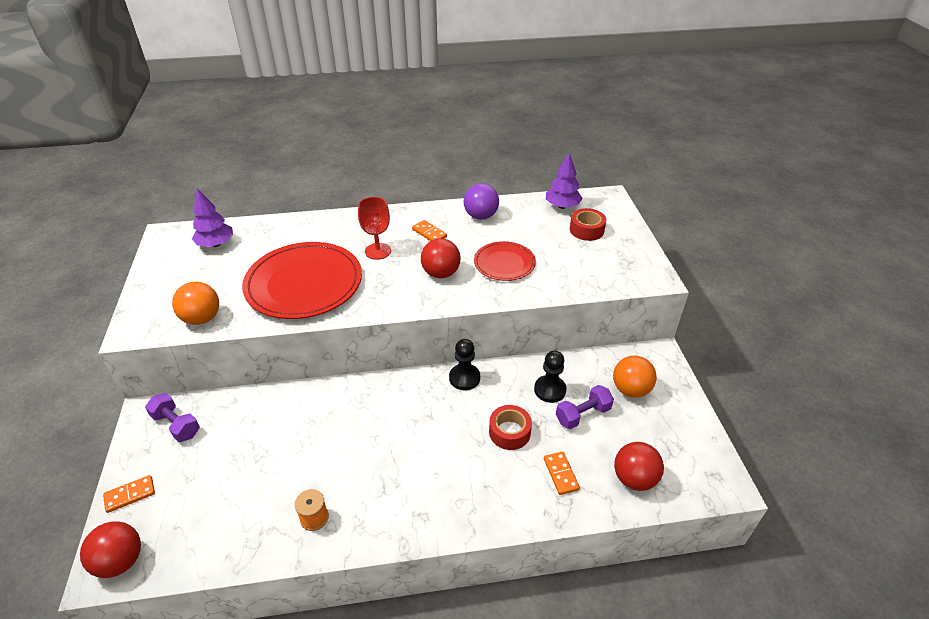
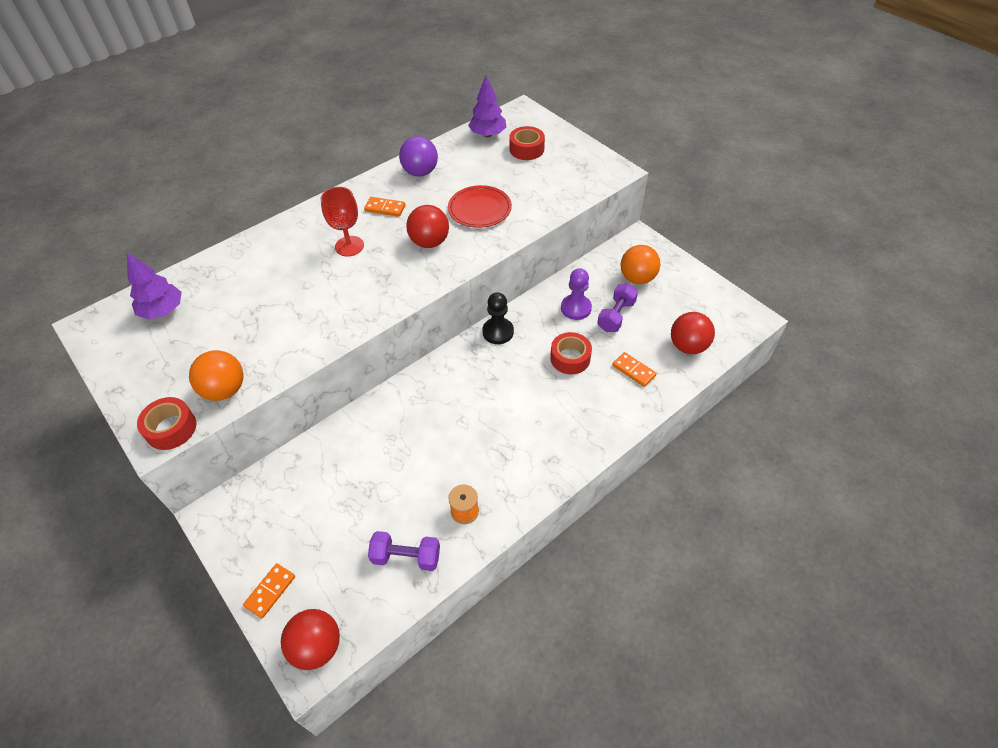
camera: 30 degrees left, 10 degrees up
(146, 329) = (171, 428): none -> red tape
(176, 425) = (257, 508): purple dumbbell -> purple dumbbell (406, 557)
(304, 284) = (302, 309): red plate -> none
(550, 390) = (576, 308): black pawn -> purple pawn

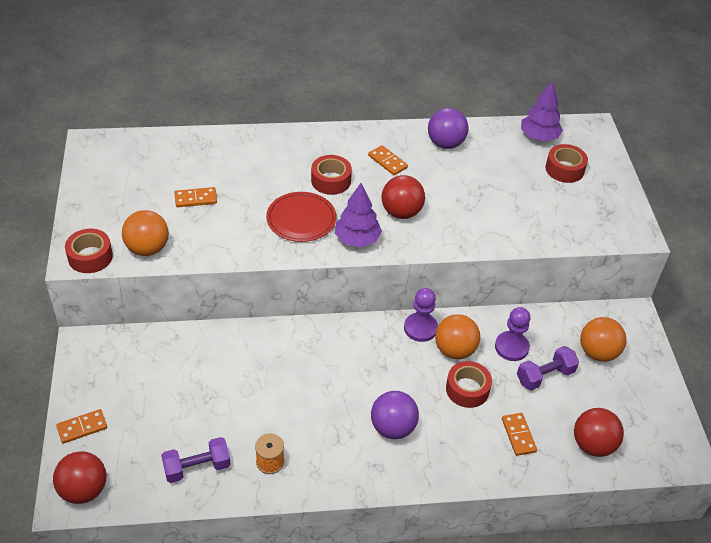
camera: 30 degrees right, 5 degrees down
(163, 311) = (150, 160): purple tree -> purple tree (357, 239)
(237, 322) = (196, 199): none -> orange domino
(349, 246) = (331, 180): red goblet -> red tape
(406, 557) = (197, 467): purple dumbbell -> purple dumbbell turned 60 degrees counterclockwise
(479, 209) = (471, 205): red plate -> red plate (301, 219)
(498, 332) = (420, 328): black pawn -> purple pawn
(537, 334) = (455, 350): none -> orange ball
(539, 421) = (393, 427): none -> purple ball

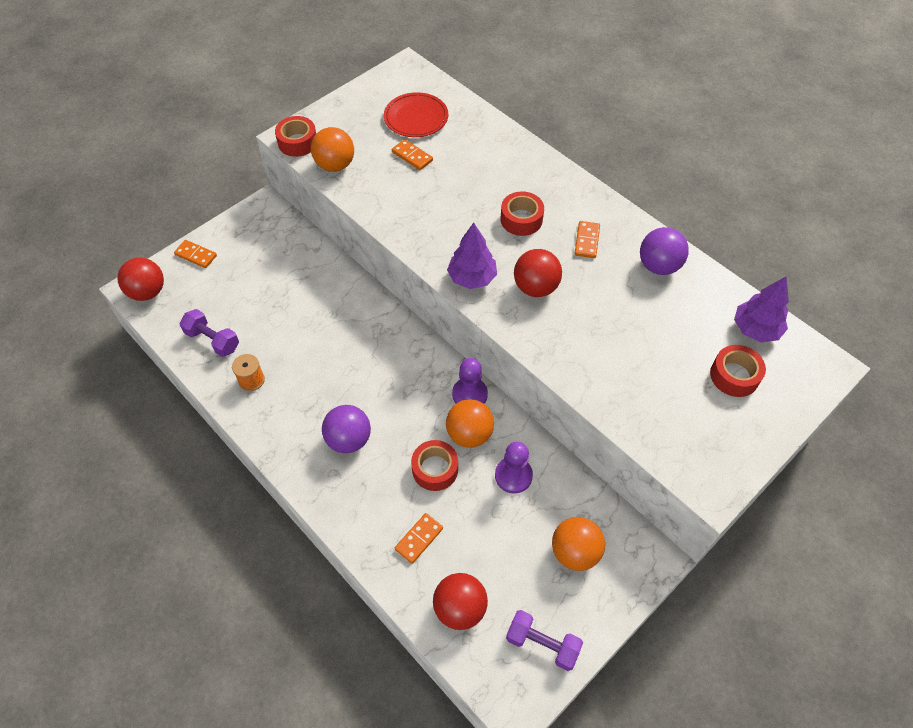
camera: 55 degrees right, 10 degrees up
(301, 219) = (457, 229): red plate -> red plate (416, 118)
(545, 376) = (504, 522): purple dumbbell -> purple dumbbell (542, 644)

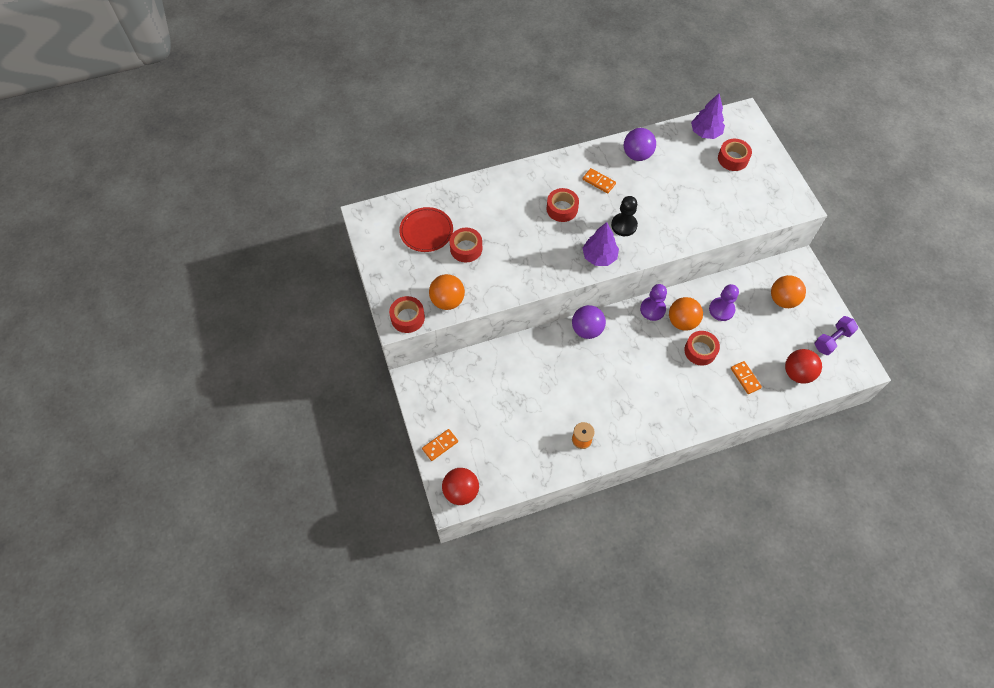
camera: 65 degrees left, 5 degrees up
(212, 340) = (533, 456): purple dumbbell -> none
(349, 439) = (657, 393): purple ball -> purple ball (587, 329)
(412, 156) = (466, 248): orange domino -> red tape
(535, 287) = (624, 225): red ball -> black pawn

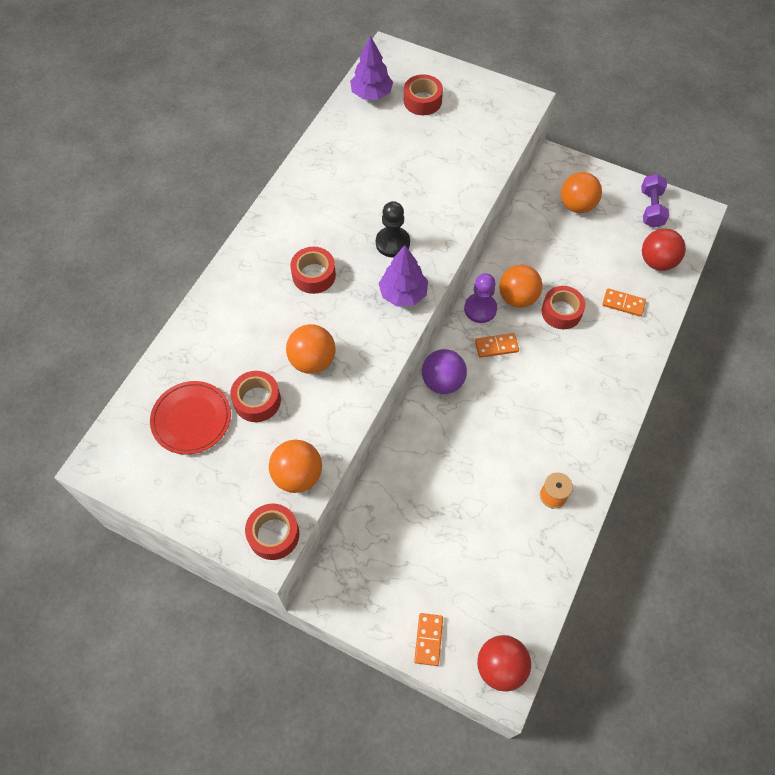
camera: 45 degrees left, 0 degrees up
(514, 252) = (312, 360): none -> orange ball
(598, 182) = (321, 218): orange domino -> orange domino (496, 346)
(637, 155) = (330, 163): purple ball -> none
(721, 310) = (538, 257): purple pawn -> none

